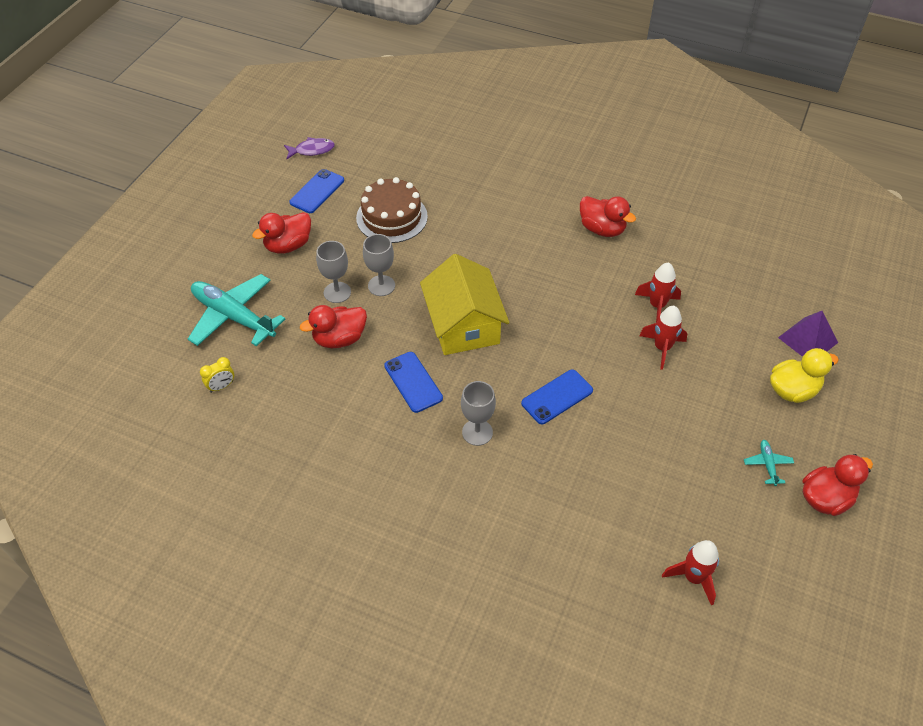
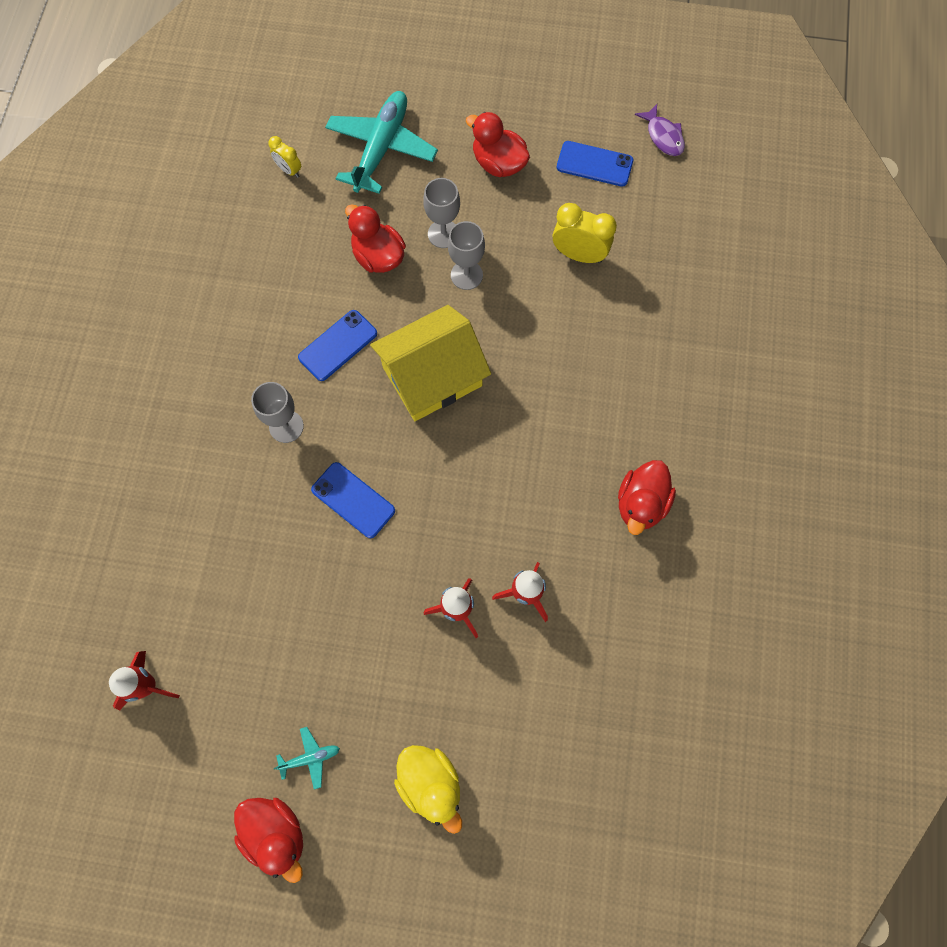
camera: 75 degrees right, 20 degrees up
(392, 217) = (579, 255): brown cake -> yellow clock
(807, 340) = (521, 799): purple pyramid -> none

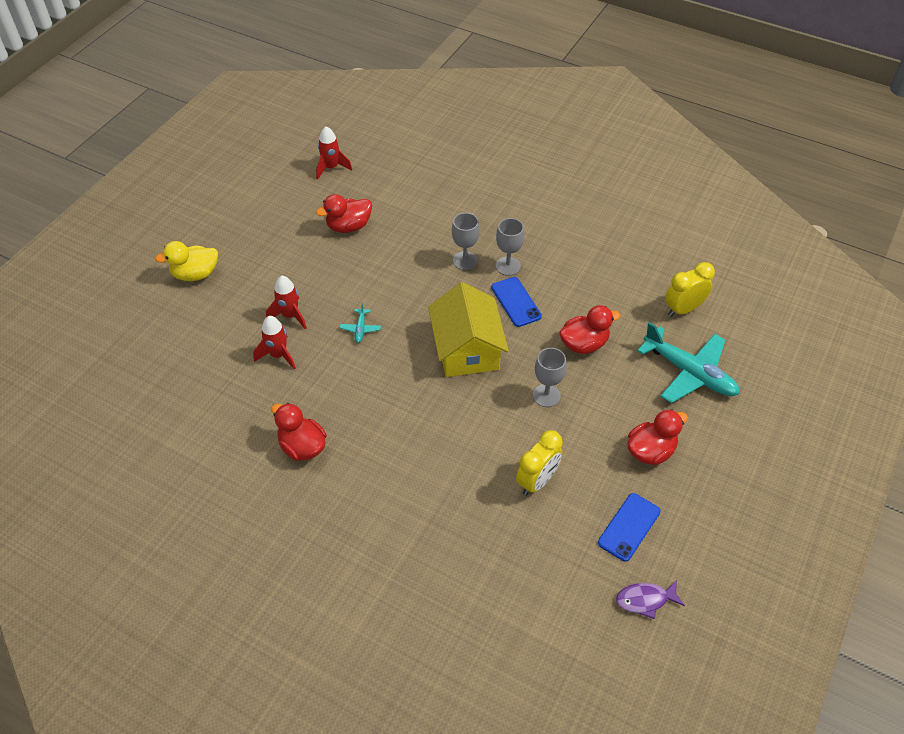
camera: 110 degrees right, 20 degrees down
(276, 833) = (216, 203): red duck -> red duck (348, 226)
(289, 170) = (683, 309): yellow clock -> yellow clock, size x1.72
(310, 758) = (246, 225): turquoise plane -> turquoise plane (360, 329)
(353, 500) = (394, 282): blue phone -> none
(443, 234) = (591, 391): grey goblet -> grey goblet (508, 266)

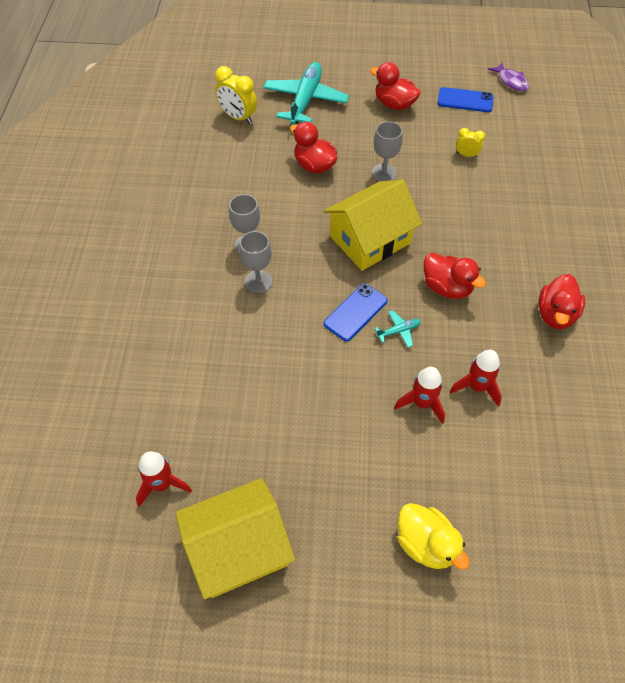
camera: 115 degrees left, 5 degrees up
(265, 189) = (238, 548): none -> yellow house
(348, 226) = (260, 411): red duck -> red duck (447, 287)
(516, 302) = (292, 224): blue phone -> blue phone (355, 312)
(537, 481) = (466, 155): yellow clock -> yellow clock, size x0.58

